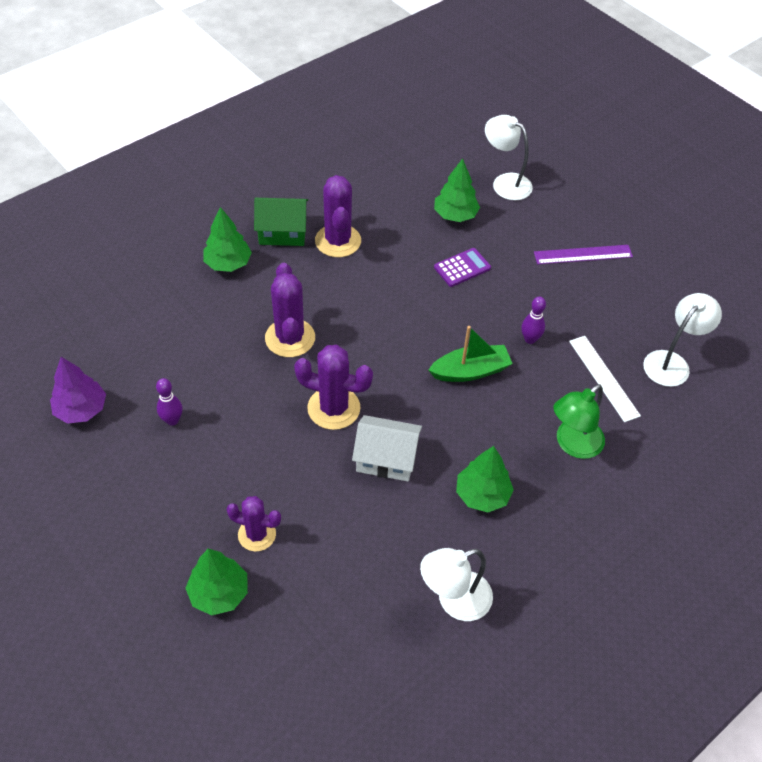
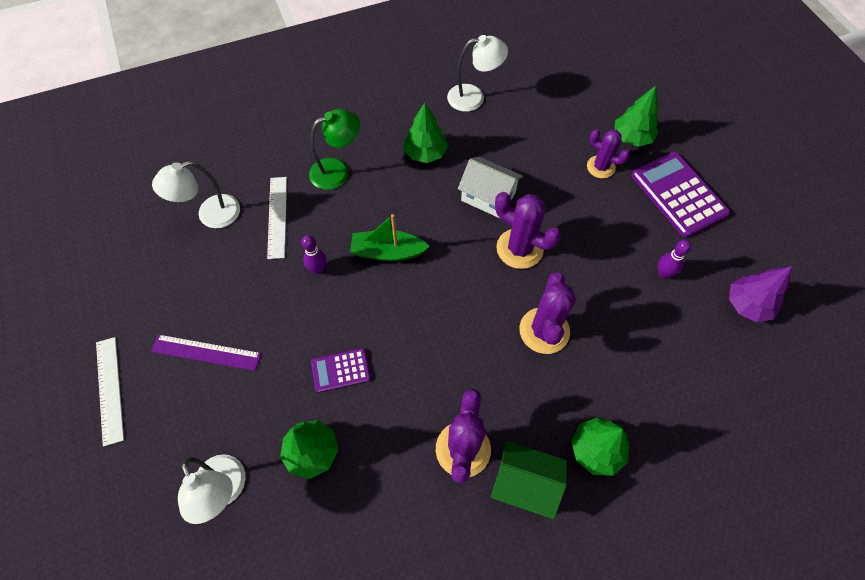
camera: 160 degrees left, 10 degrees up
(154, 521) = (678, 194): none -> purple calculator
(638, 216) = (109, 389): none -> white ruler

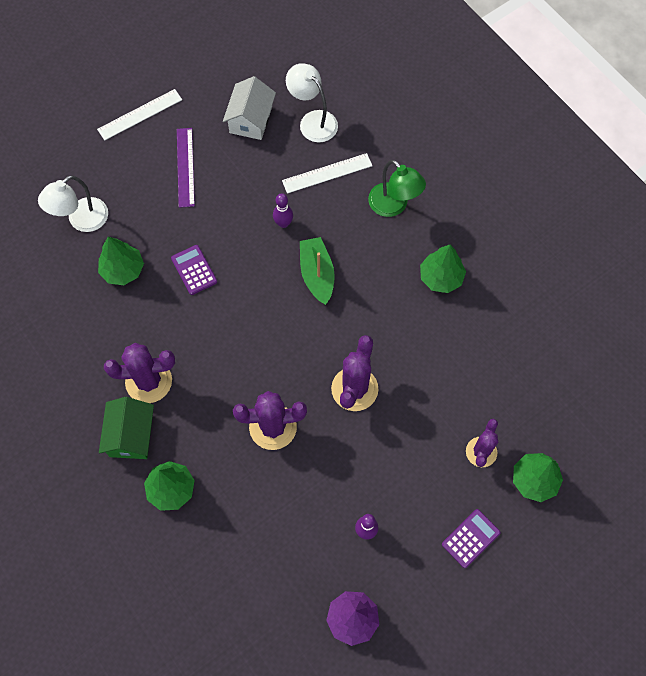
camera: 75 degrees right, 5 degrees up
(474, 97) = (532, 306): white lamp -> none
(488, 196) = (407, 348): white house -> white house (251, 119)
(678, 194) = (470, 538): purple calculator -> purple calculator, size x0.54

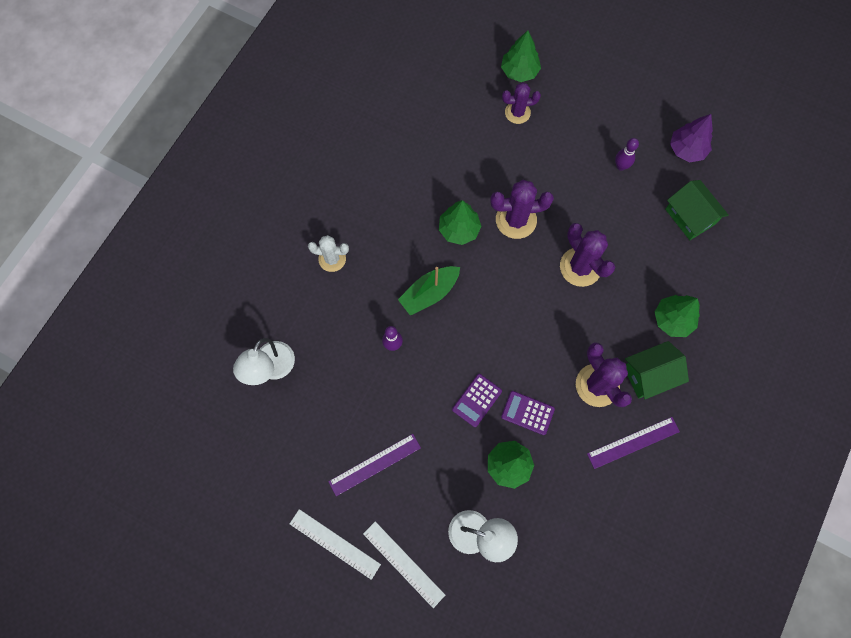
camera: 115 degrees left, 5 degrees up
(79, 386) = (633, 442): none -> purple ruler
(251, 119) = (294, 428): white house -> none
(271, 574) = (690, 216): none -> green house
(327, 173) = (323, 330): white ruler -> white ruler (403, 564)
(393, 206) = (332, 259): green lamp -> white cactus
(441, 277) = (384, 195): green tree -> green tree (459, 229)
(470, 538) = (585, 96): purple calculator -> purple calculator (527, 413)

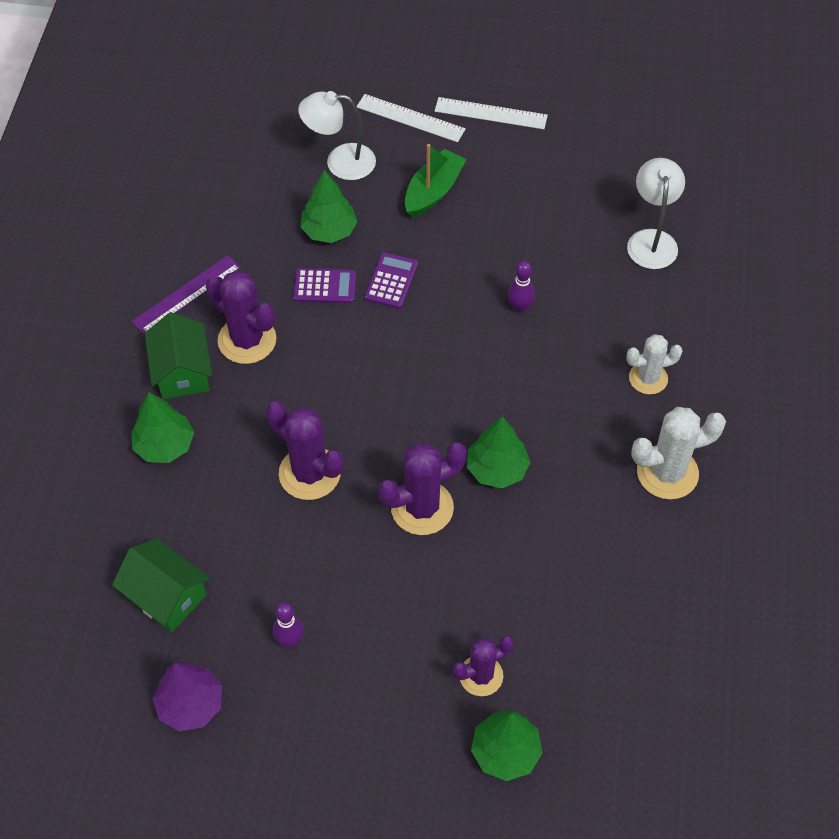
camera: 160 degrees right, 15 degrees down
(354, 191) = (667, 473): none -> white cactus
(374, 464) = (482, 188): purple ruler -> none
(429, 293) = (501, 377): green boat -> green boat (433, 191)
(649, 375) = (182, 371): green house -> green house turned 60 degrees counterclockwise

